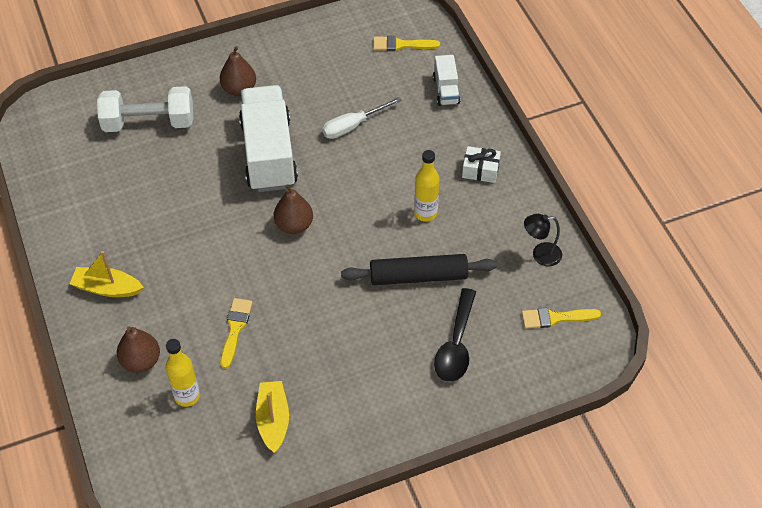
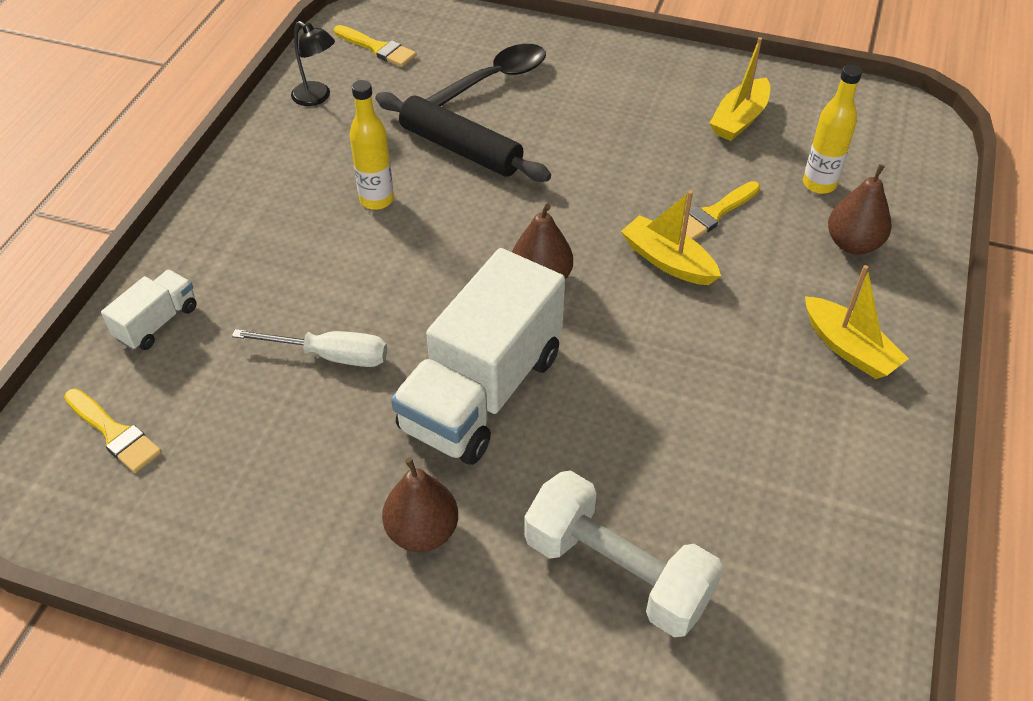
camera: 140 degrees left, 5 degrees down
(237, 279) = (668, 261): none -> yellow boat
(480, 170) = (258, 204): white gift -> none

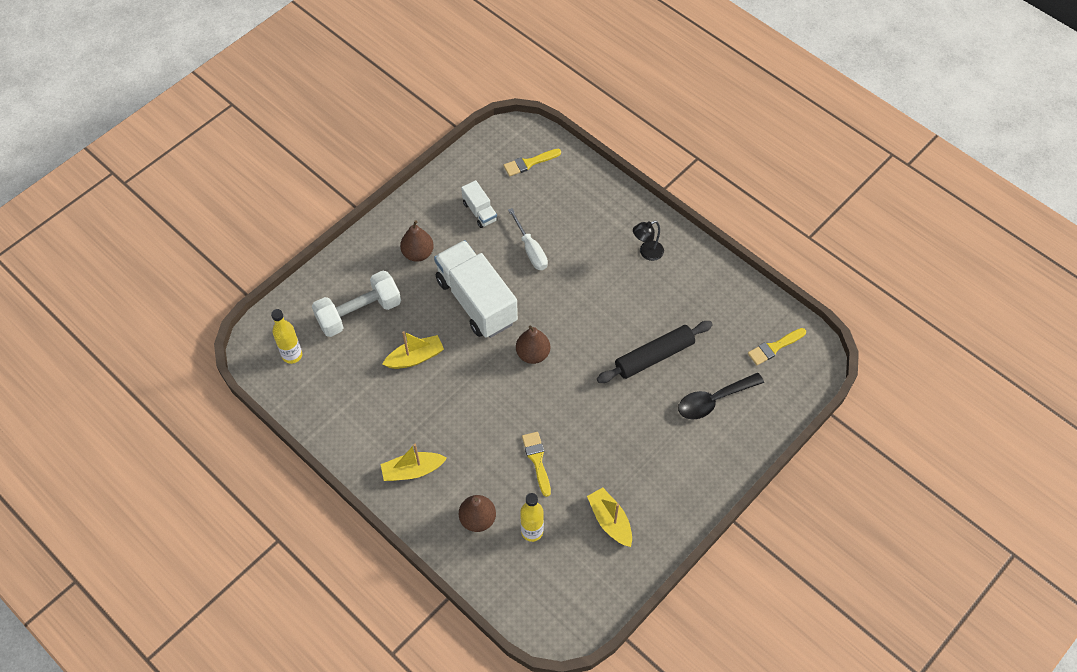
camera: 115 degrees right, 10 degrees up
(157, 323) = (587, 190): white truck -> white truck (480, 212)
(317, 97) = (736, 300): black lamp -> black lamp (647, 253)
(330, 355) = (530, 249): white screwdriver -> white screwdriver turned 60 degrees counterclockwise
(376, 200) = (630, 302): yellow bottle -> yellow bottle (292, 355)
(495, 79) = (713, 400): black spoon -> black spoon turned 75 degrees clockwise
(668, 261) = (514, 418): yellow boat -> yellow boat (415, 357)

